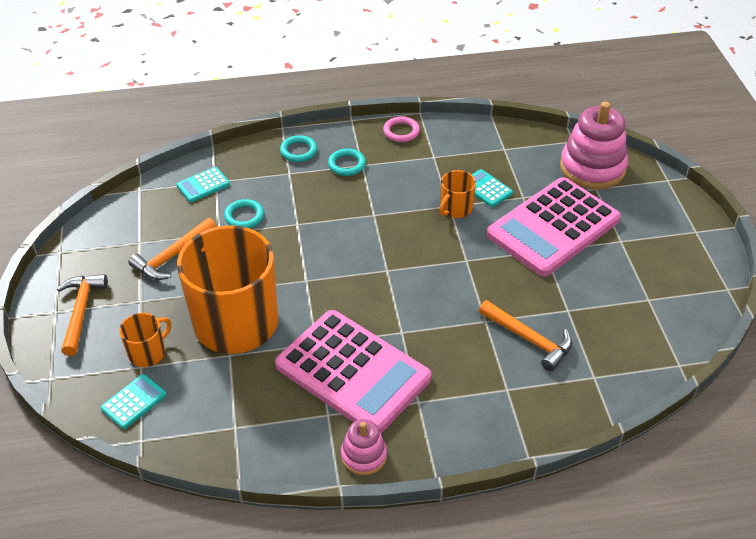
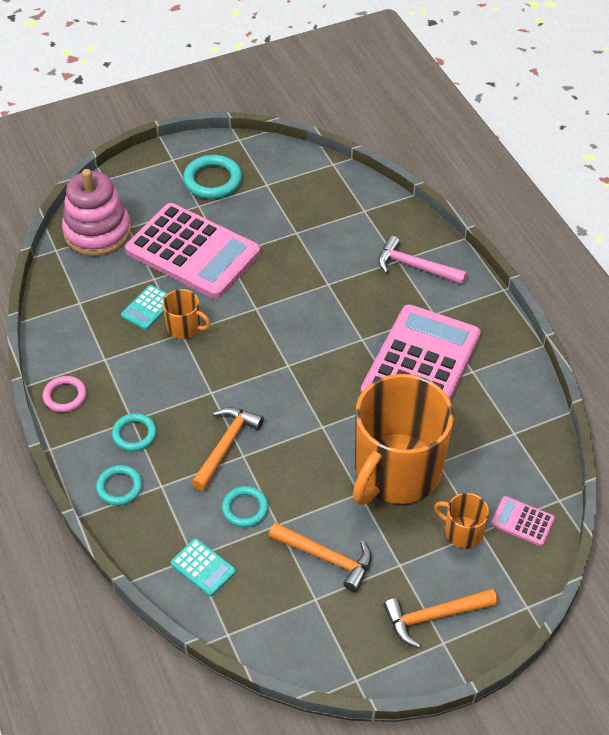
camera: 105 degrees left, 5 degrees up
(134, 402) = (522, 521): turquoise calculator -> pink calculator
(364, 456) = (502, 338): pink stacking toy -> none
(493, 403) = (415, 266): none -> pink hammer
(529, 339) = (339, 253): orange hammer -> orange hammer (226, 446)
(659, 257) = (212, 180): none -> turquoise ring

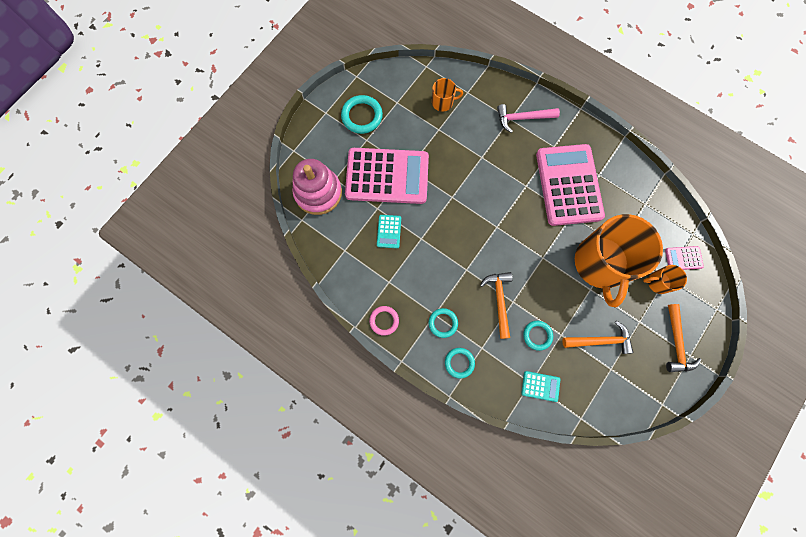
camera: 30 degrees left, 25 degrees up
(184, 327) = (420, 233): orange mug -> orange mug (443, 102)
(434, 616) = (676, 343): orange hammer -> orange hammer turned 45 degrees counterclockwise

